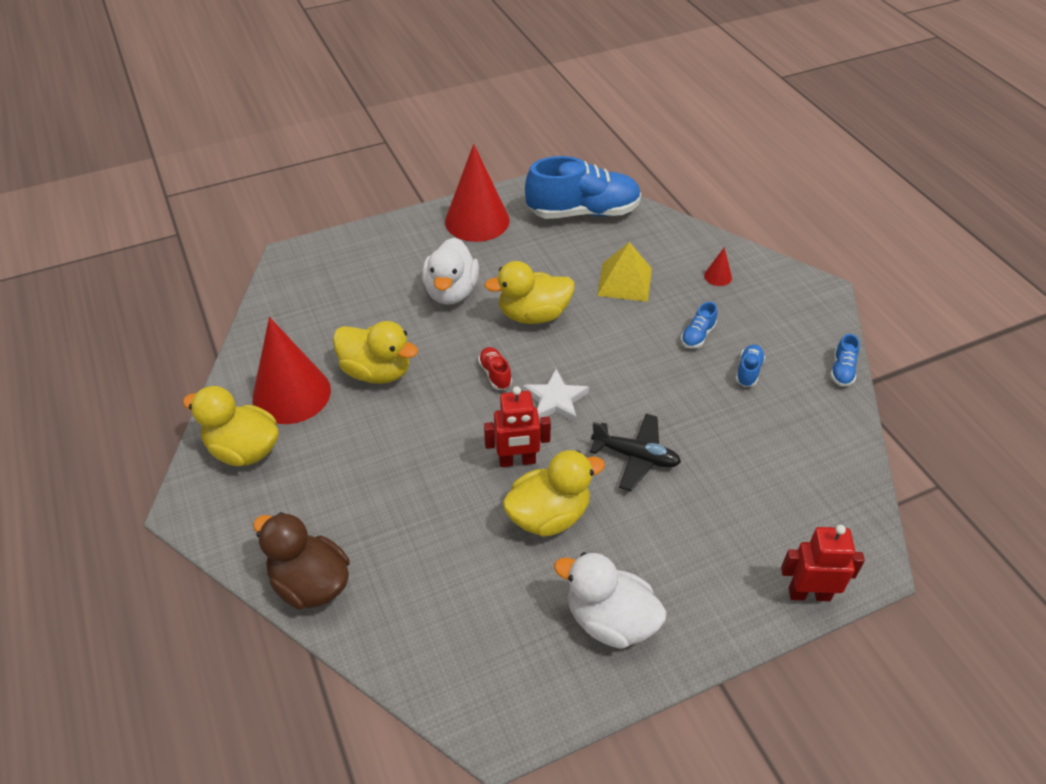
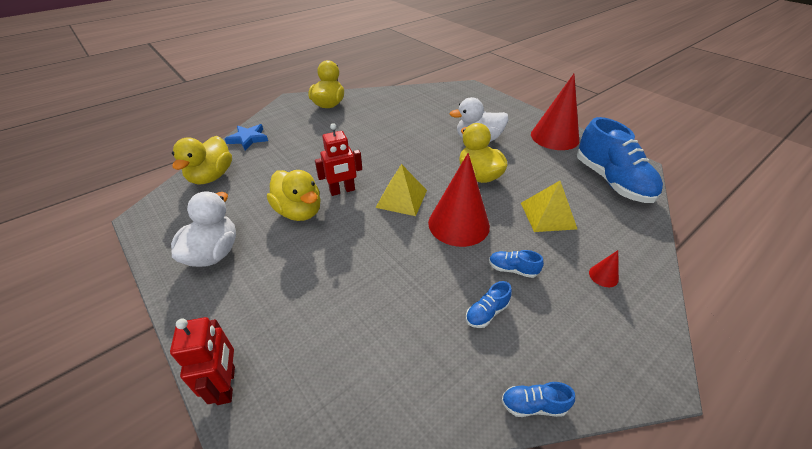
camera: 75 degrees right, 5 degrees down
(291, 394) = (370, 108): red cone -> red cone (458, 224)
(310, 583) = (248, 139): brown duck -> blue star
(377, 372) = (396, 128): yellow duck -> yellow duck (211, 176)
(495, 374) = (414, 169): red shoe -> none
(517, 461) = (342, 191): red robot -> red robot turned 90 degrees counterclockwise
(555, 400) = (401, 198): white star -> yellow pyramid
(635, 456) = (360, 247): black plane -> none
(748, 371) = (486, 313): blue shoe -> blue shoe turned 135 degrees clockwise

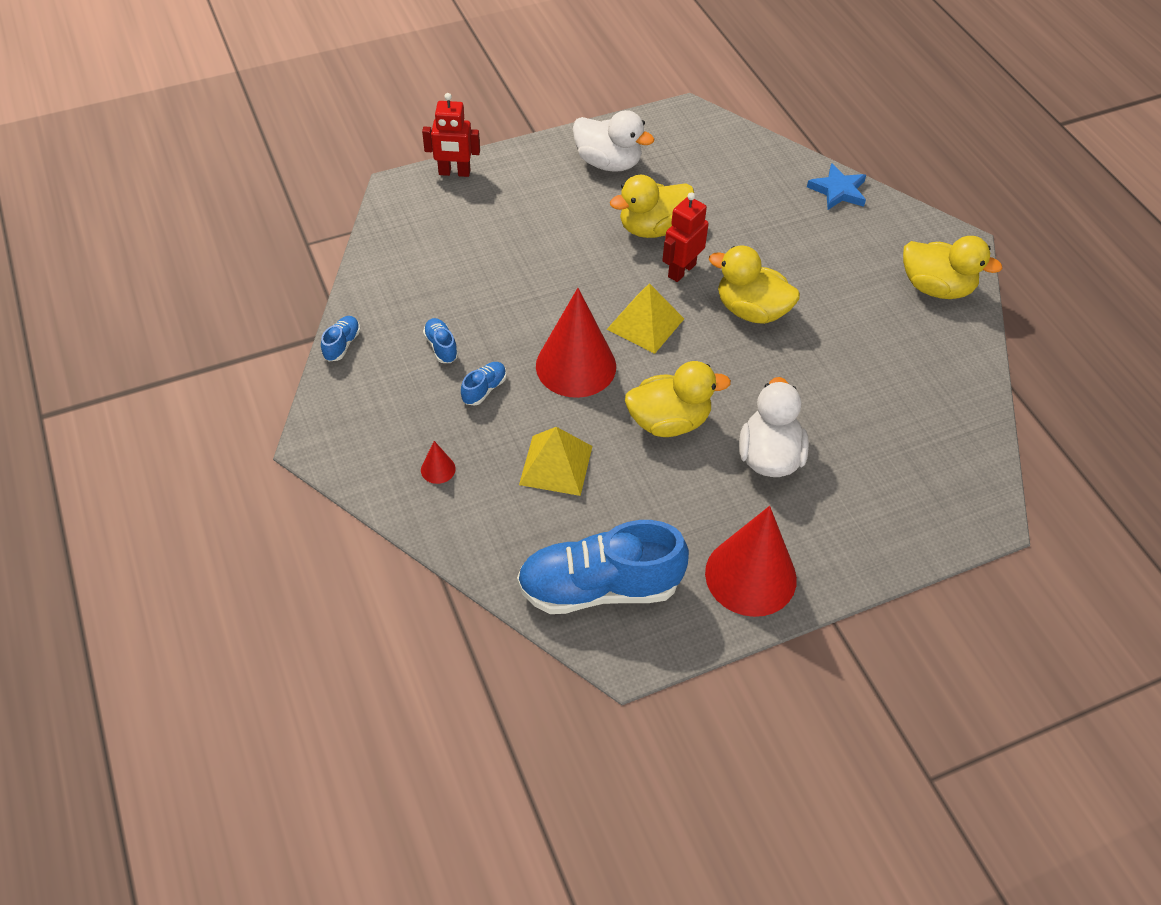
camera: 105 degrees right, 10 degrees up
(211, 176) = (750, 158): yellow duck -> yellow duck (751, 311)
(342, 191) = (681, 270): red robot -> red robot turned 45 degrees clockwise

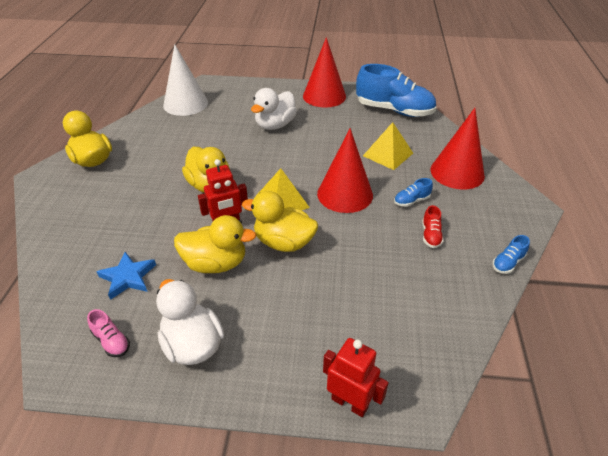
camera: 150 degrees left, 10 degrees down
(438, 469) = (457, 172): red cone -> red cone, size x2.49
(441, 347) = (430, 235): blue shoe -> red shoe
(669, 421) = (312, 152): yellow duck -> yellow duck (283, 242)
(676, 142) = (111, 341): none -> pink shoe
(838, 191) = (53, 238): blue star -> blue star (128, 277)
(956, 445) = (185, 104): none -> white cone

